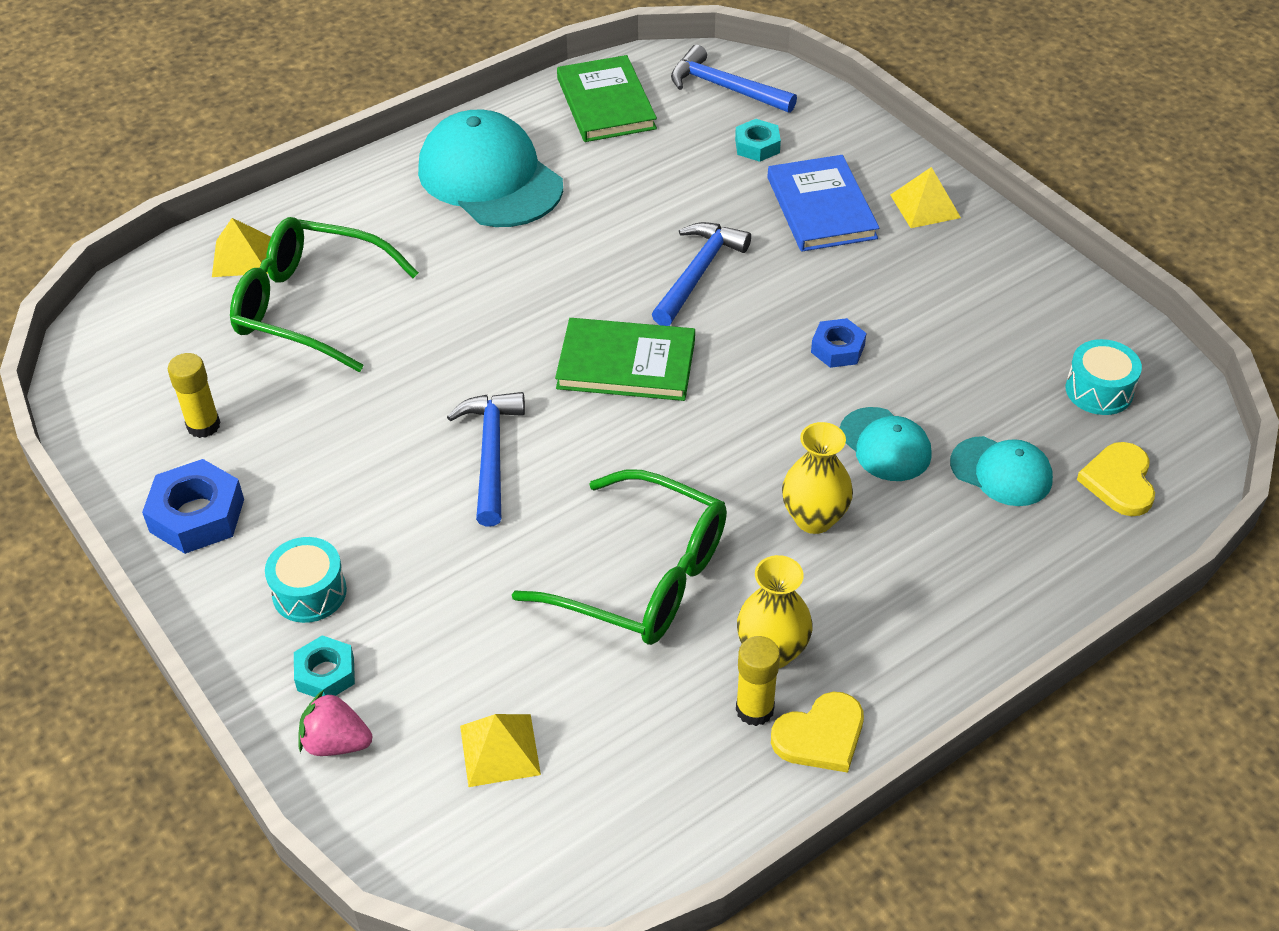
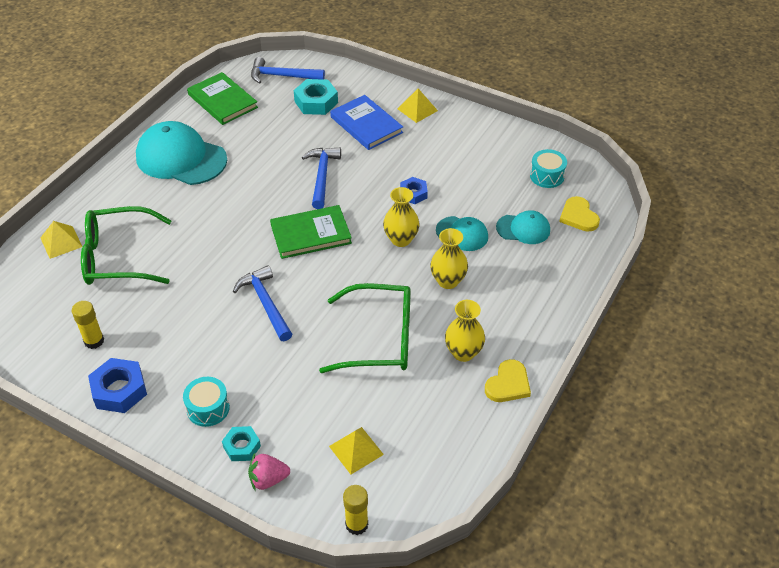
camera: 25 degrees left, 0 degrees up
(754, 709) = (470, 383): yellow glue stick -> yellow glue stick (356, 524)
(757, 146) = (316, 102): turquoise nut -> turquoise nut, size x1.61
(772, 421) = (401, 239): none -> yellow vase

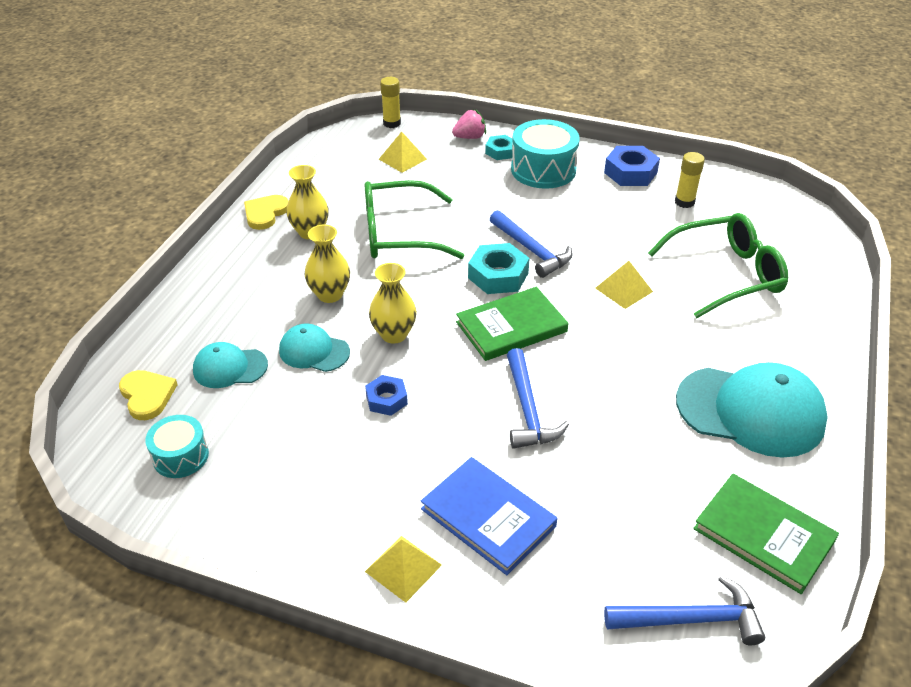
camera: 170 degrees right, 5 degrees down
(61, 242) = (806, 282): yellow pyramid -> yellow pyramid (623, 289)
(208, 408) = (543, 170): turquoise drum -> turquoise drum, size x1.68
(316, 102) = (595, 558): turquoise nut -> turquoise nut (498, 275)

